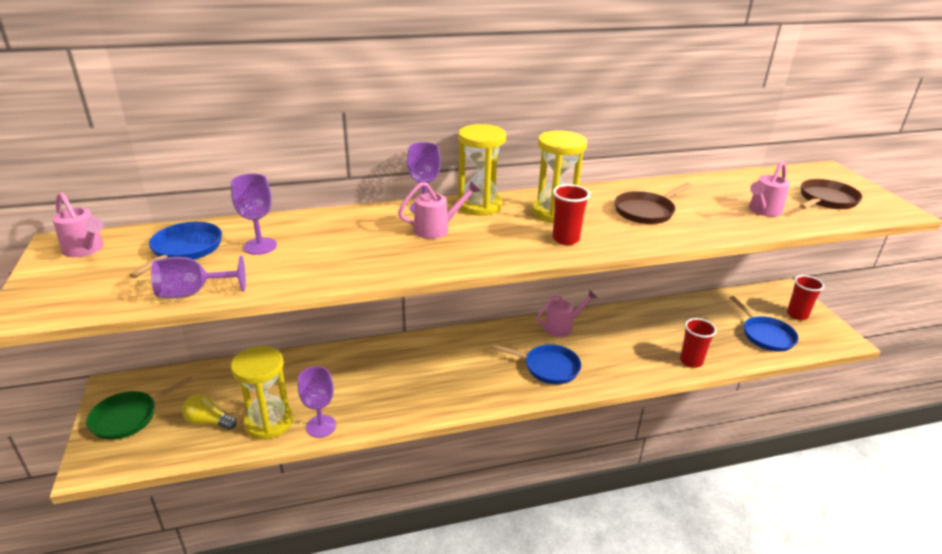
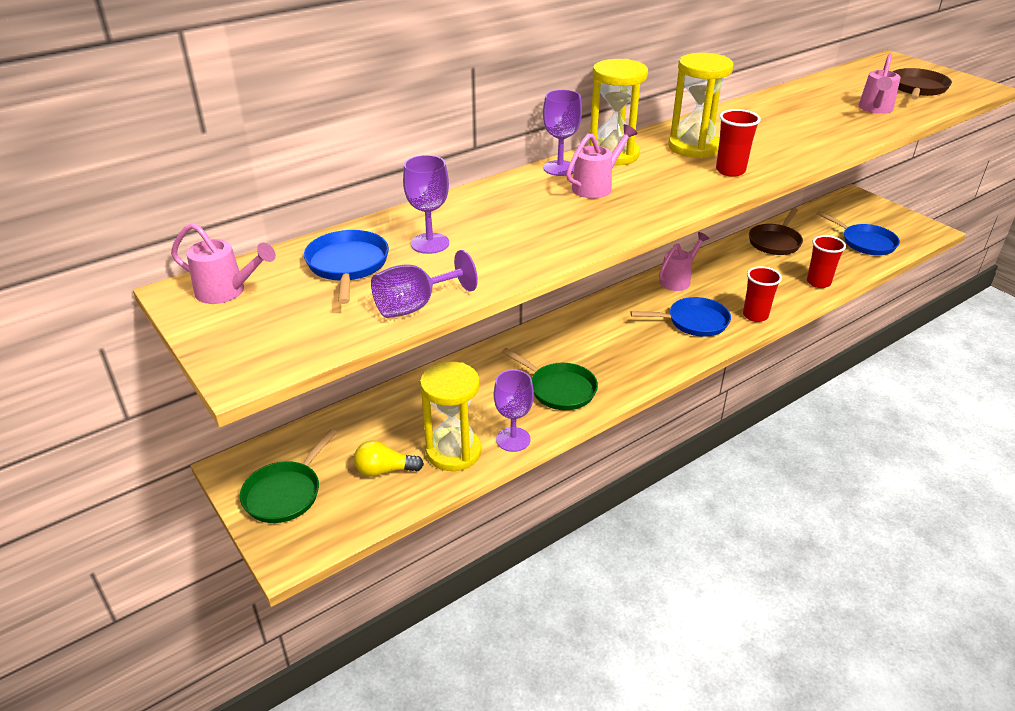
camera: 20 degrees left, 5 degrees up
(390, 394) = (559, 389): none -> green pan
(646, 211) = (776, 129): brown pan -> brown pan (775, 242)
(797, 315) = (879, 217): red cup -> red cup (755, 315)

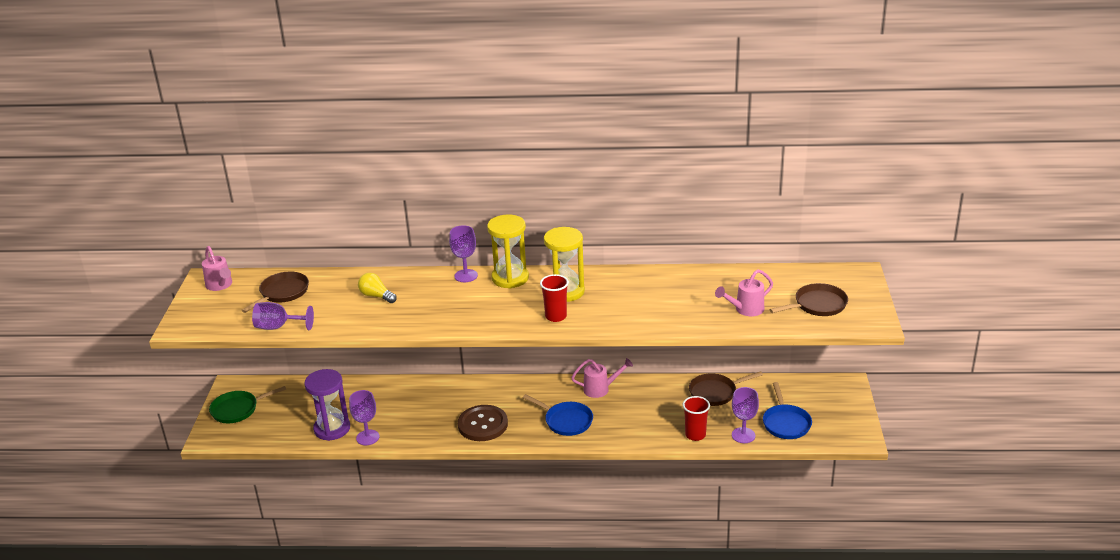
camera: 40 degrees right, 5 degrees down
(347, 265) = (282, 293): blue pan -> brown pan
(385, 470) = (290, 421): yellow light bulb -> yellow light bulb (376, 296)
(430, 243) = (332, 296): purple goblet -> purple goblet (743, 435)
(453, 452) = (332, 429): yellow hourglass -> purple hourglass
(559, 389) = (428, 423): green pan -> none
(596, 186) = (464, 296): pink watering can -> none
(620, 363) = (483, 424): none -> brown button
(755, 315) = (612, 436): red cup -> none

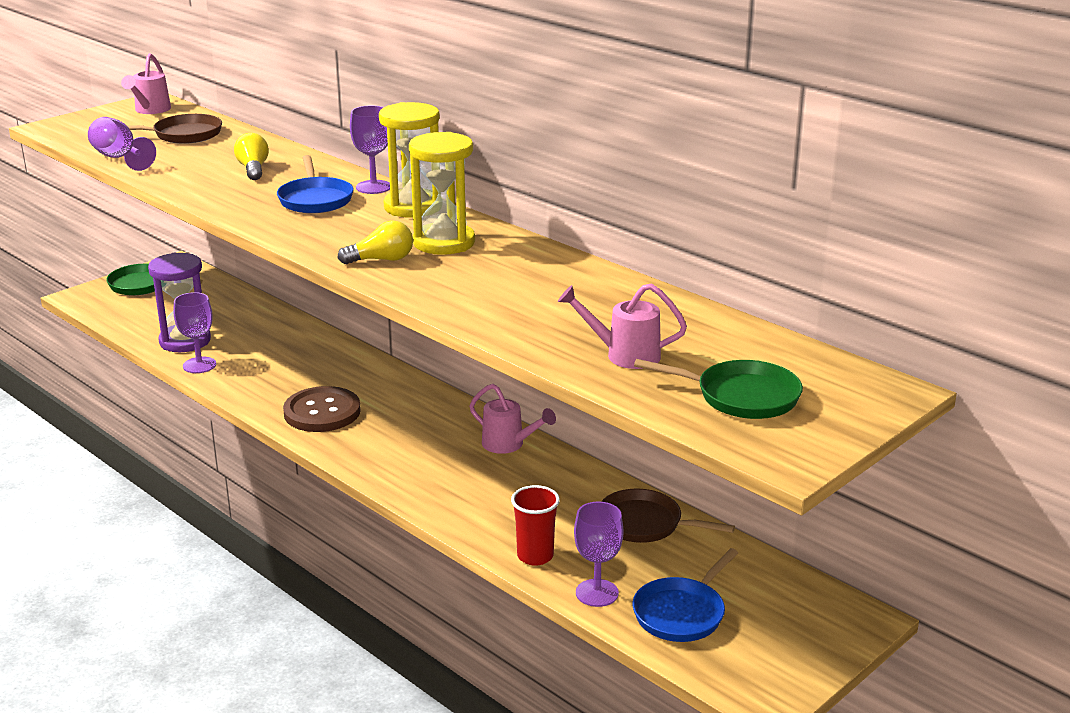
camera: 40 degrees right, 5 degrees down
(556, 316) = (381, 260): red cup -> yellow light bulb
(566, 421) = (412, 456): blue pan -> blue pan (315, 199)
(817, 305) = (741, 396): brown pan -> green pan

